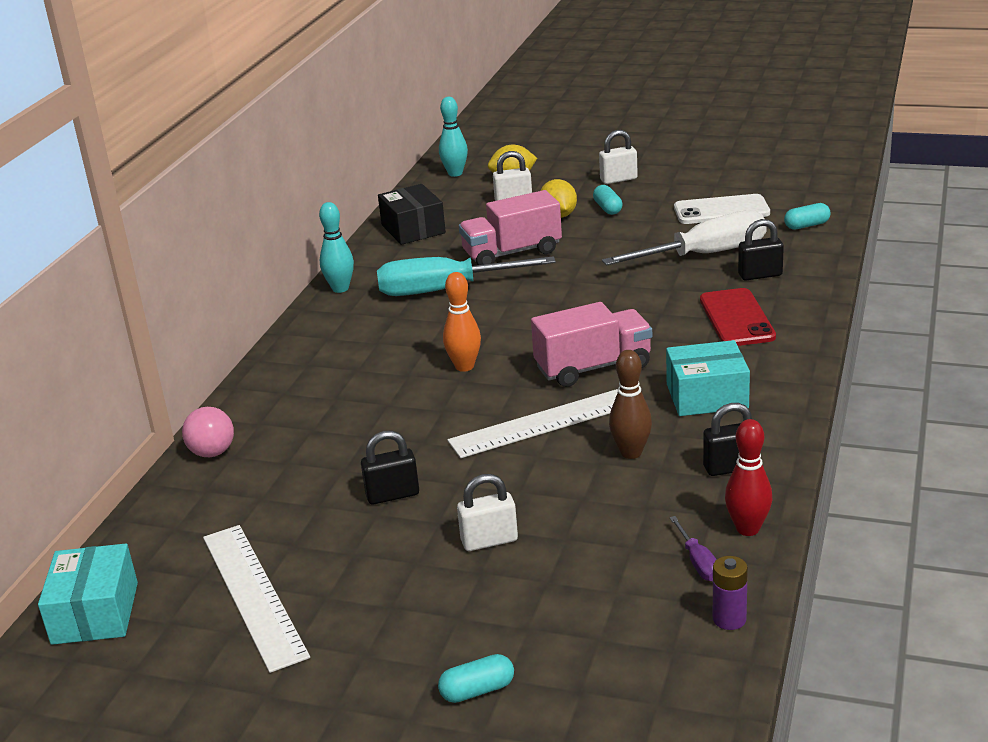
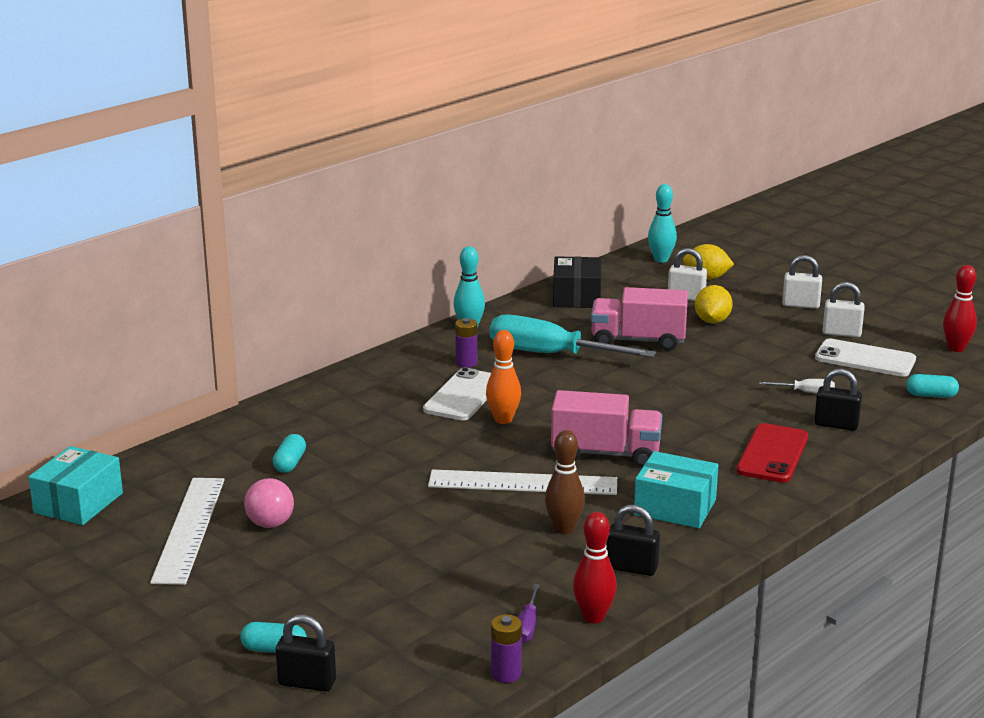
camera: 25 degrees right, 5 degrees down
(212, 453) = (255, 421): pink ball -> pink ball (270, 524)
(372, 323) = (466, 363): none -> purple battery
(392, 495) = (351, 496): black padlock -> black padlock (307, 683)
(402, 356) = (463, 395): none -> white phone
(489, 541) = (387, 553): white padlock -> white padlock (841, 333)
(608, 208) = (762, 327): turquoise capsule -> turquoise capsule (290, 463)
(705, 254) = (806, 392): white screwdriver -> white screwdriver, size x0.42
(782, 180) = (956, 348): none -> red bowling pin

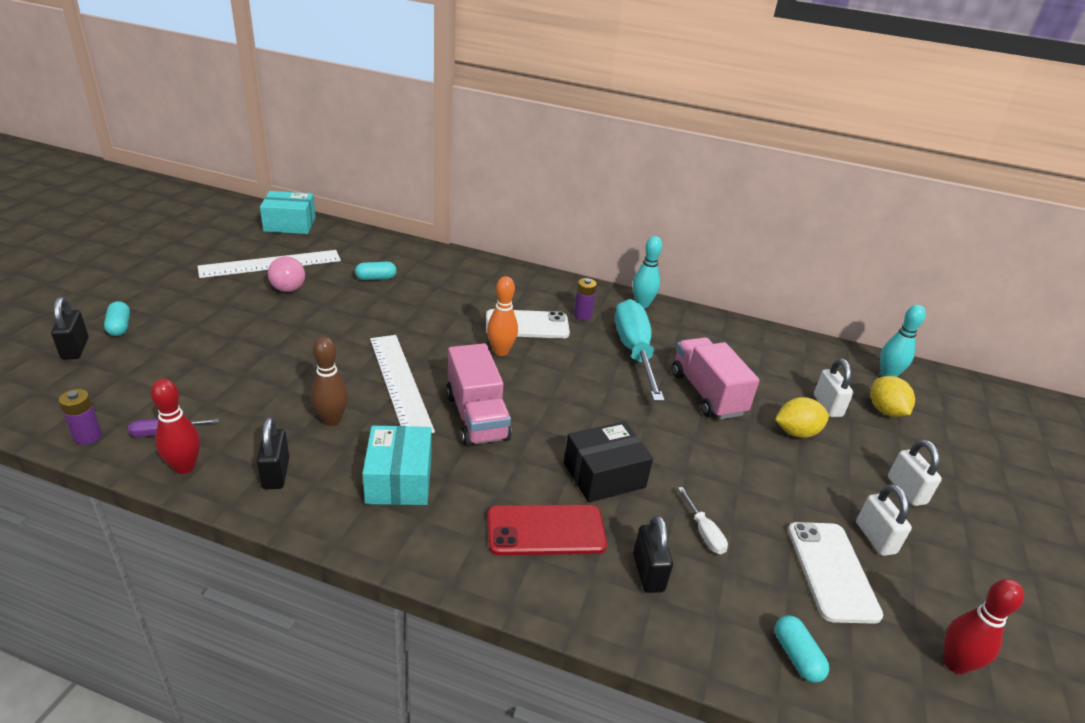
camera: 60 degrees right, 10 degrees up
(576, 297) = (755, 343): black box -> black box (604, 475)

